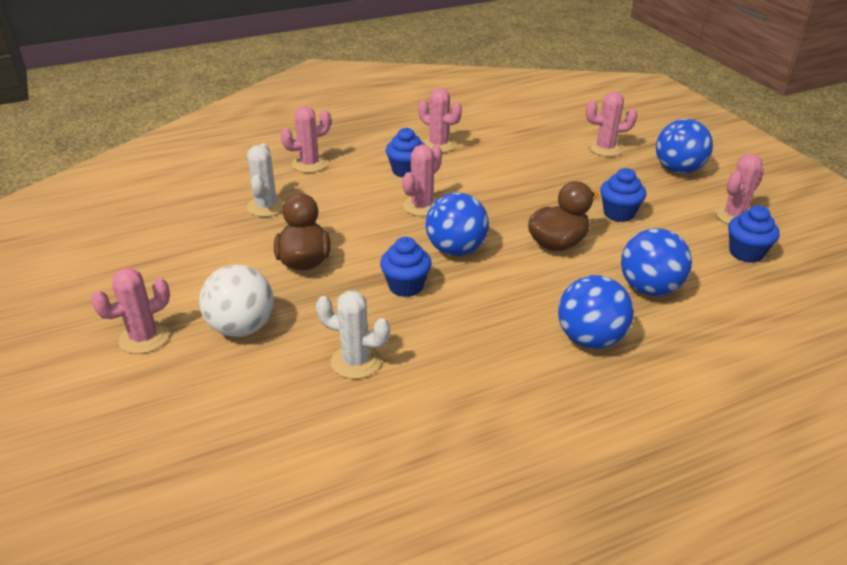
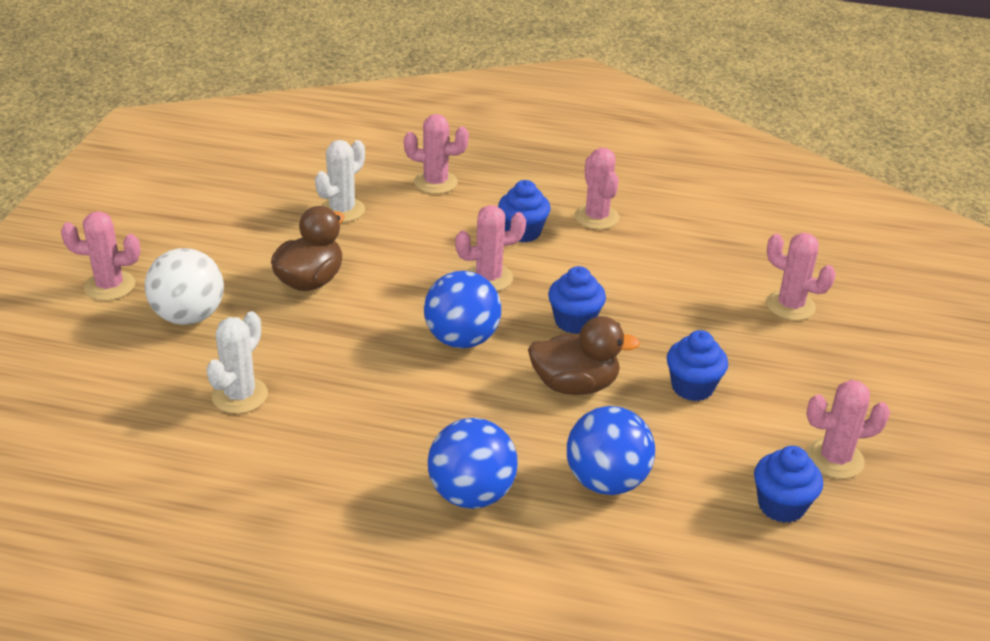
camera: 35 degrees right, 0 degrees up
(356, 361) = (240, 396): white cactus -> white cactus turned 60 degrees clockwise
(406, 286) = (368, 351): blue cupcake -> blue cupcake (574, 321)
(678, 170) = (847, 373): blue ball -> none

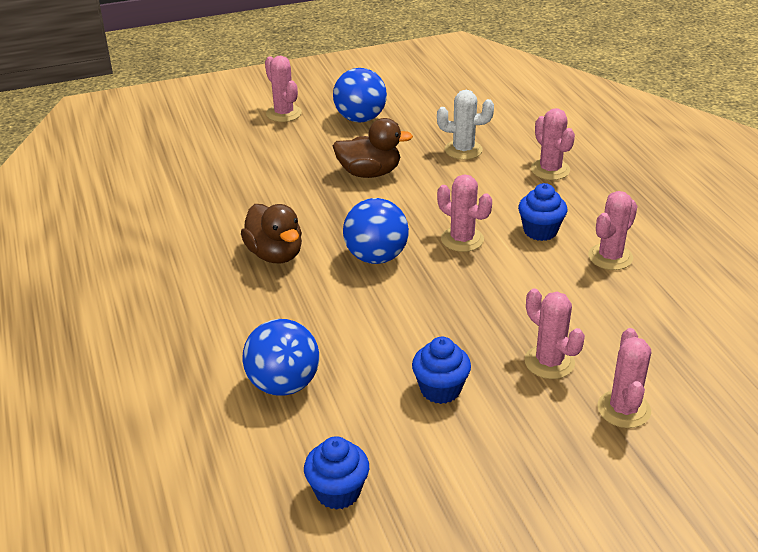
camera: 60 degrees right, 0 degrees up
(189, 316) = (284, 150): white ball -> none
(240, 396) = (229, 200): white cactus -> none
(471, 494) = (216, 327): blue ball -> blue ball (360, 119)
(574, 321) = (456, 298): blue cupcake -> none
(575, 385) = (379, 328): brown duck -> brown duck (275, 254)
(835, 459) = (429, 507): pink cactus -> pink cactus (549, 362)

